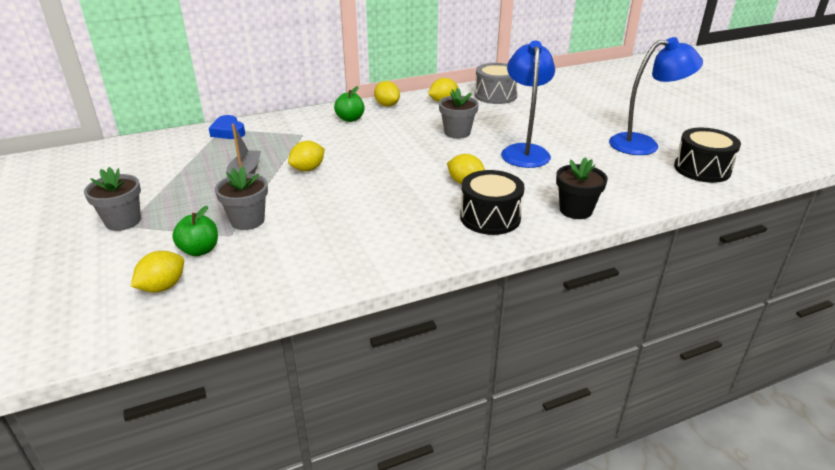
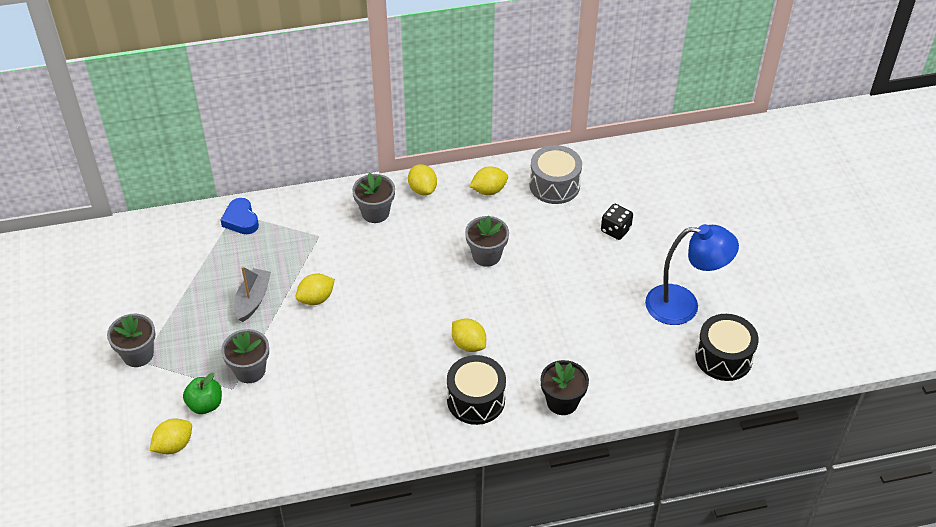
camera: 10 degrees right, 15 degrees up
(350, 119) = (375, 212): green apple -> grey flower pot
(524, 151) = (548, 300): blue lamp -> none
(558, 112) = (615, 230): none -> black dice

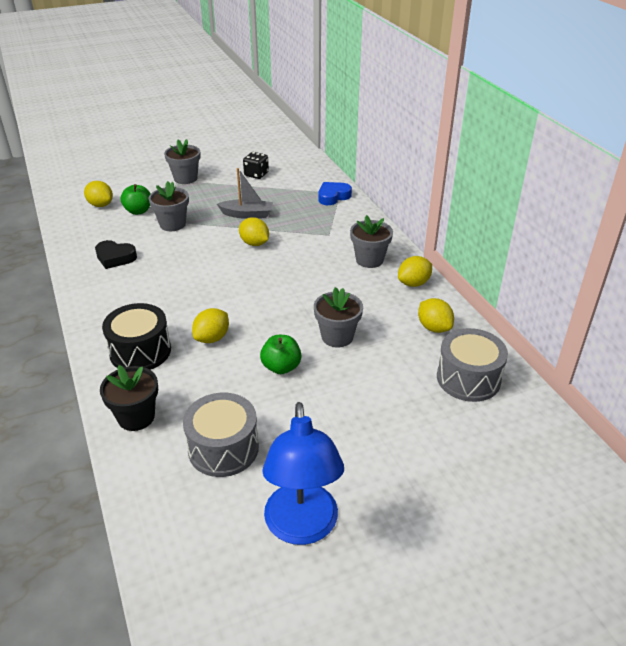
camera: 80 degrees right, 10 degrees down
(305, 425) = (115, 258): none -> black heart
(518, 298) = (281, 367): none -> green apple
(605, 344) = (223, 448): none -> grey drum
(615, 230) = (417, 442): black dice -> black dice (256, 174)
(723, 357) = (213, 585): black drum -> none

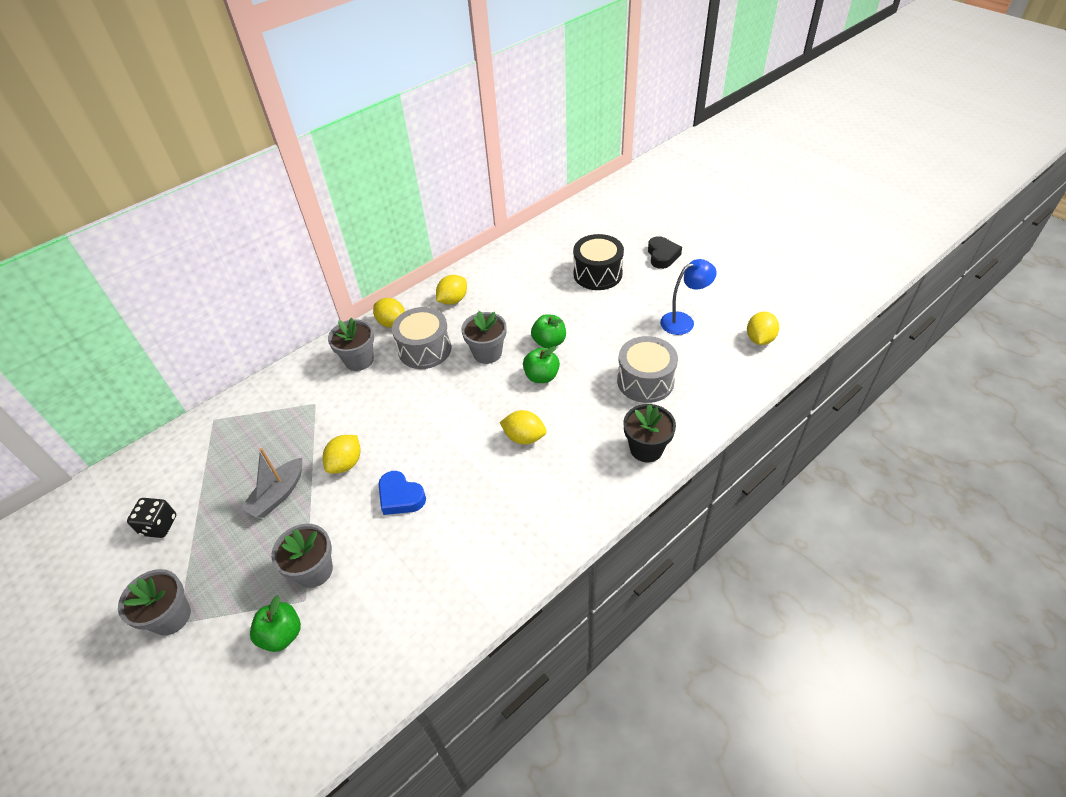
camera: 105 degrees left, 10 degrees up
(100, 205) = (267, 704): yellow lemon -> yellow lemon (759, 339)
(115, 258) = (410, 599): black heart -> black heart (662, 255)
(140, 351) = (567, 486): black drum -> black drum (597, 274)
(247, 214) = (278, 495): grey boat -> grey boat turned 135 degrees counterclockwise
(302, 528) = (683, 321): blue lamp -> blue lamp, size x0.66
(329, 385) = (549, 342): none -> green apple
(333, 196) = (224, 423): blue heart -> blue heart (400, 497)
(468, 378) = (507, 274): grey drum -> grey drum (425, 349)

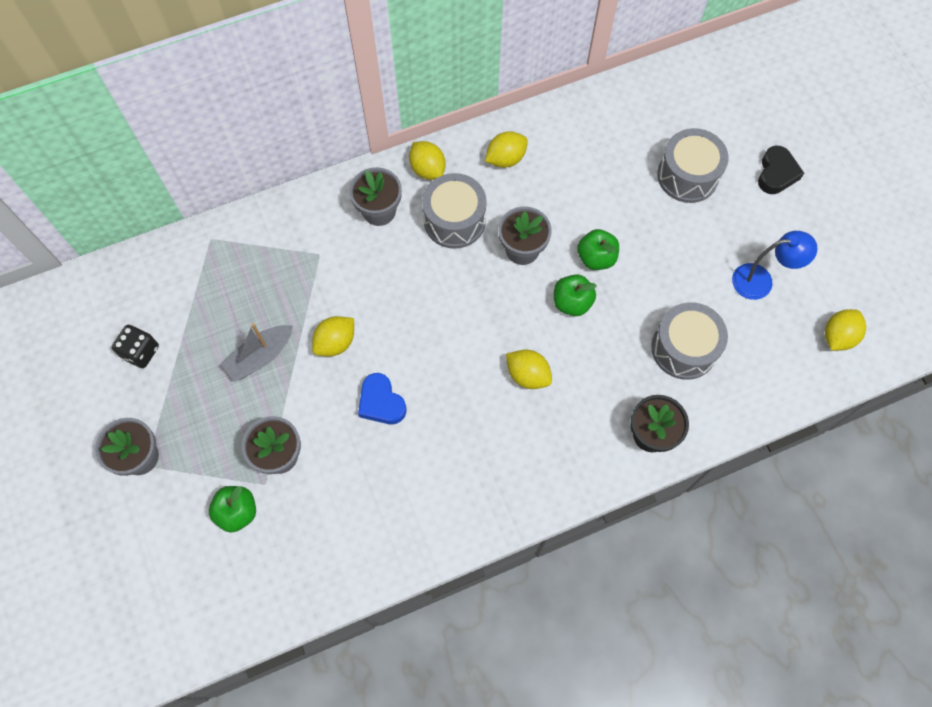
camera: 15 degrees right, 20 degrees up
(597, 274) = (687, 176): black drum -> grey drum

